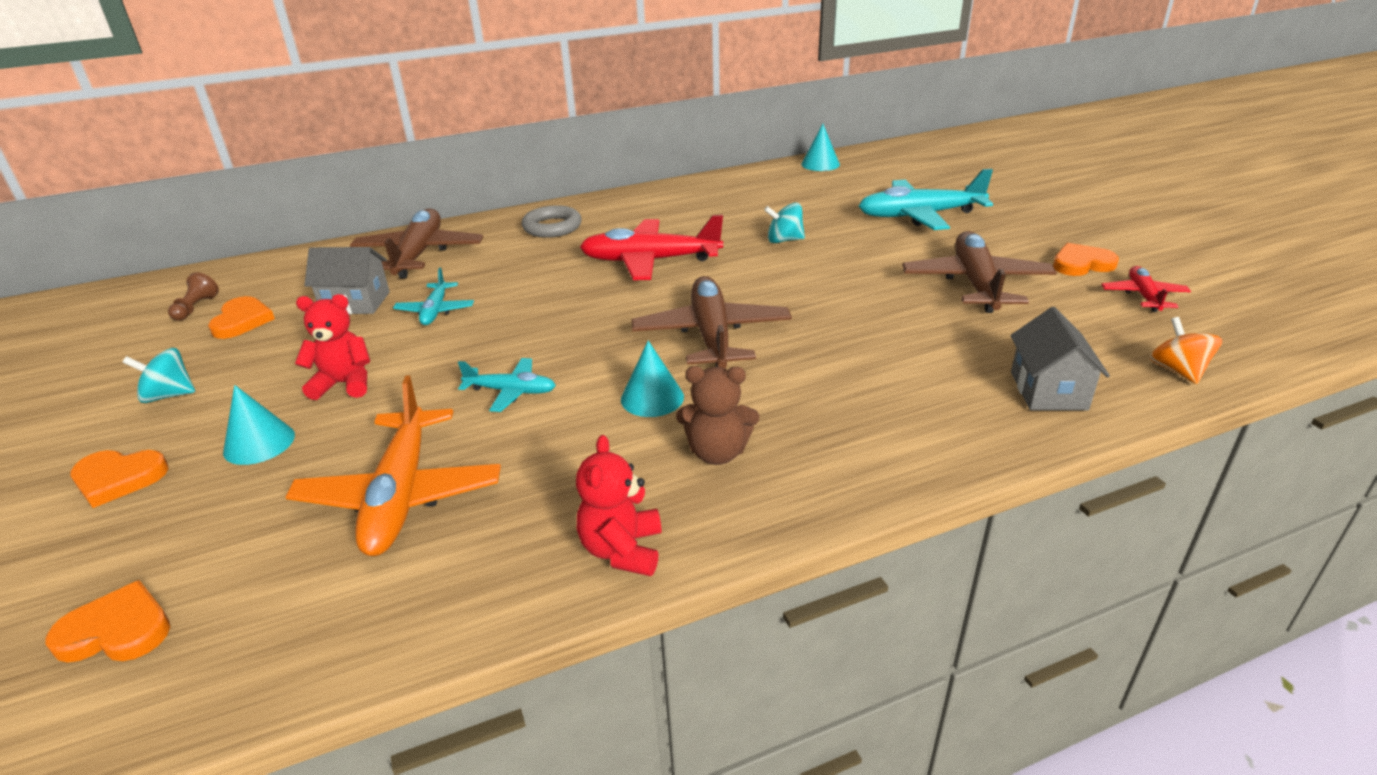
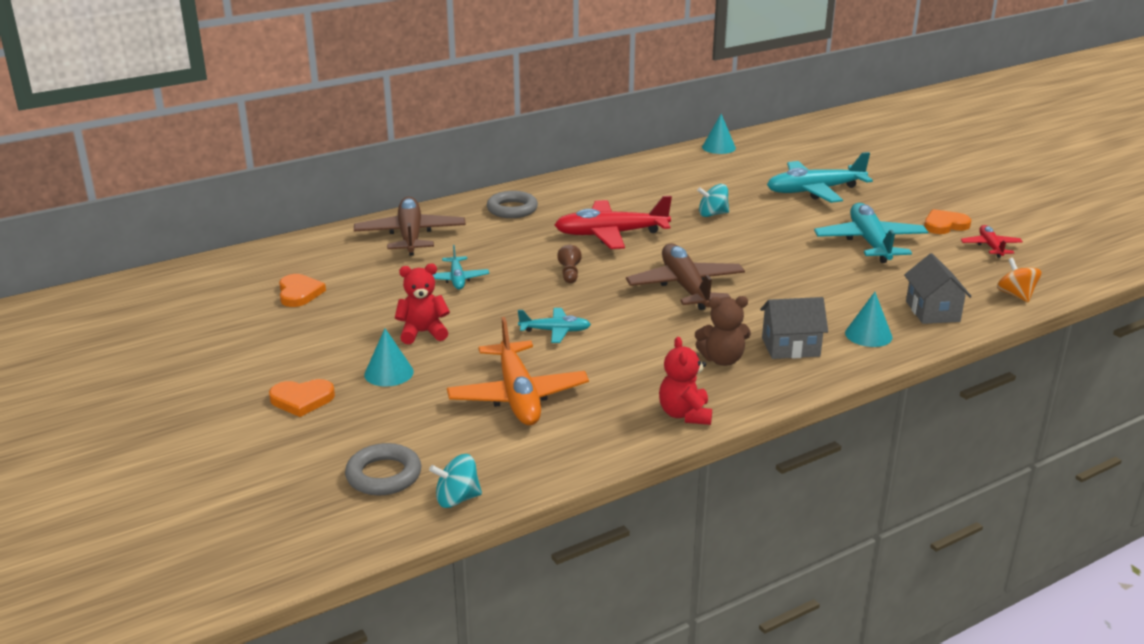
camera: 10 degrees left, 5 degrees down
(117, 630) = (384, 475): orange heart -> grey ring
(169, 395) = (288, 347): turquoise spinning top -> turquoise spinning top (457, 499)
(196, 308) = (249, 285): brown pawn -> brown pawn (569, 273)
(356, 303) = (385, 276): grey house -> grey house (790, 347)
(652, 398) = (661, 330): turquoise cone -> turquoise cone (868, 335)
(976, 284) = (870, 242): brown plane -> turquoise plane

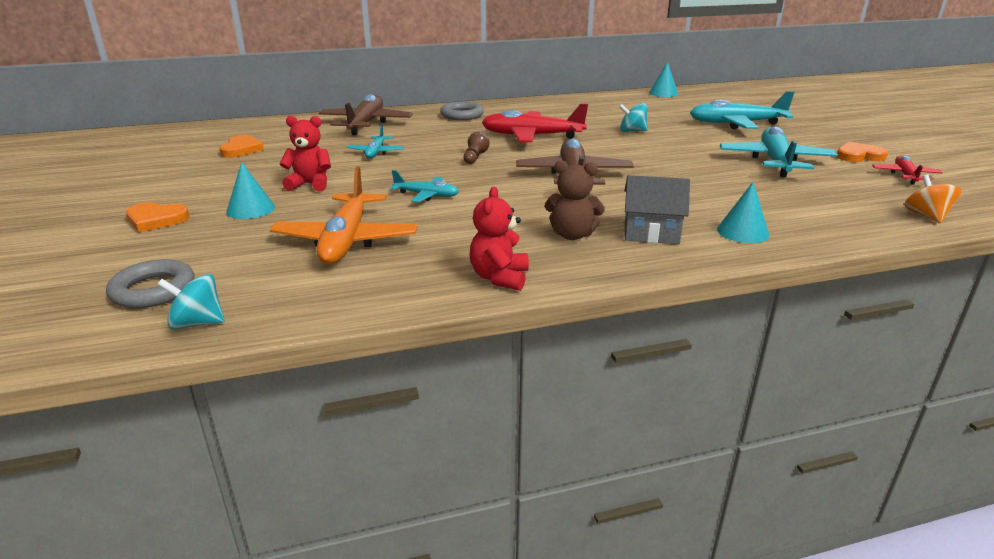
camera: 15 degrees right, 0 degrees up
(932, 311) = (824, 220): grey house -> none

